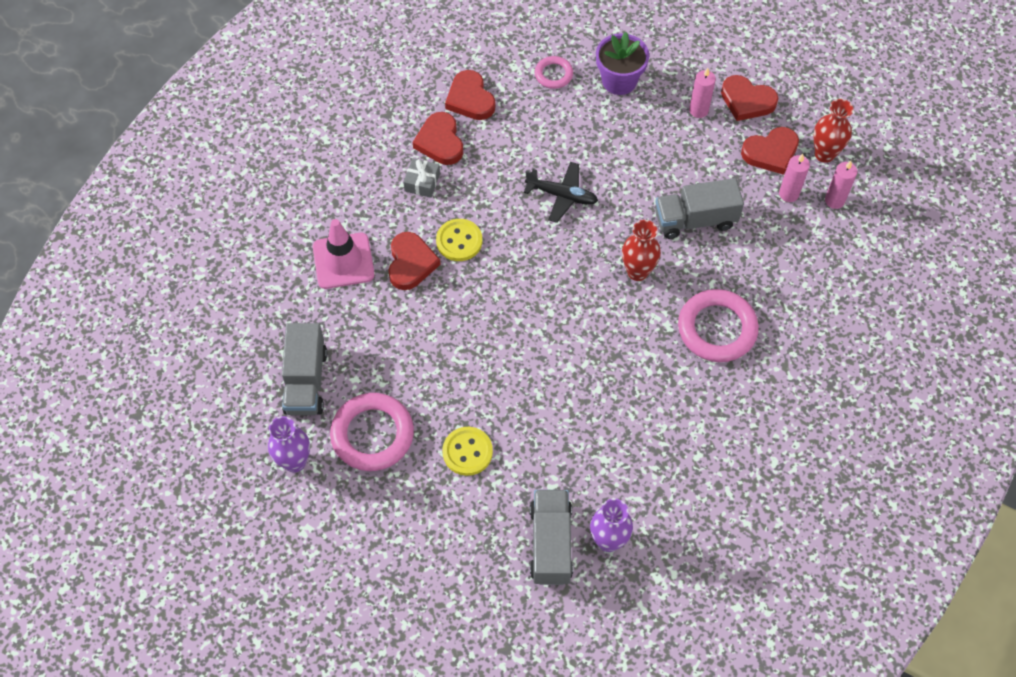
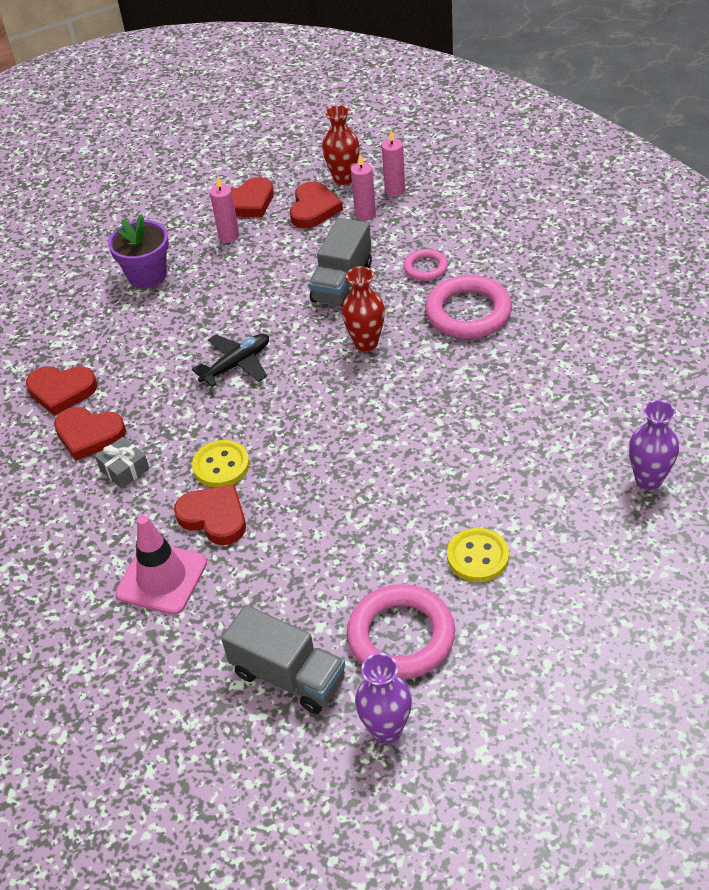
camera: 55 degrees left, 15 degrees down
(551, 544) = (627, 527): grey truck -> none
(553, 74) = (95, 318): pink ring -> pink ring (425, 268)

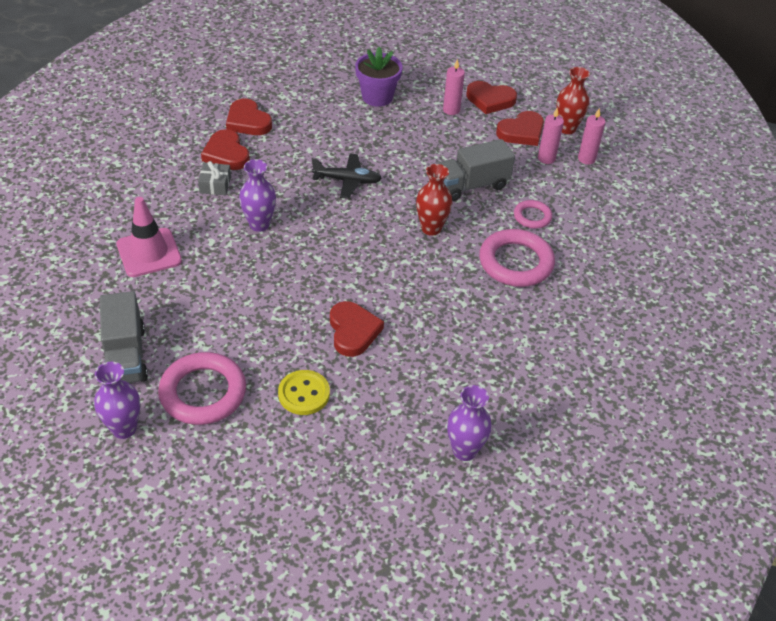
camera: 40 degrees right, 0 degrees up
(214, 517) = (216, 247): red heart -> red heart (353, 331)
(221, 465) = (259, 224): yellow button -> purple vase

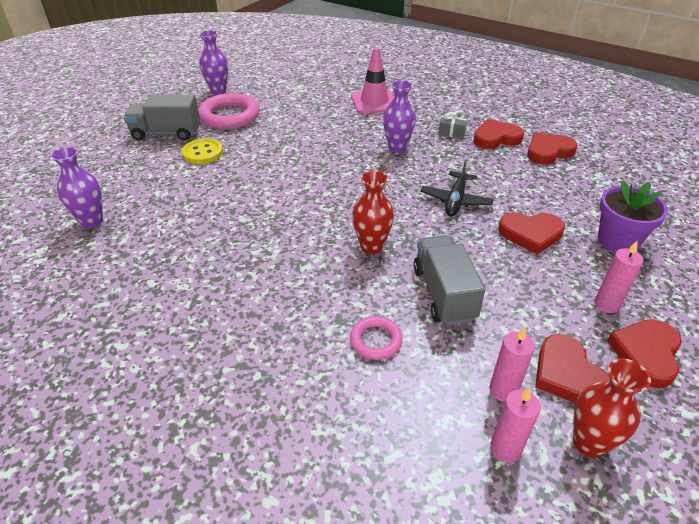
camera: 105 degrees right, 5 degrees down
(126, 356) = (277, 92): grey truck -> grey truck (166, 133)
(353, 331) = (252, 181): red heart -> red heart (530, 234)
(516, 262) = (299, 305): pink ring -> none

